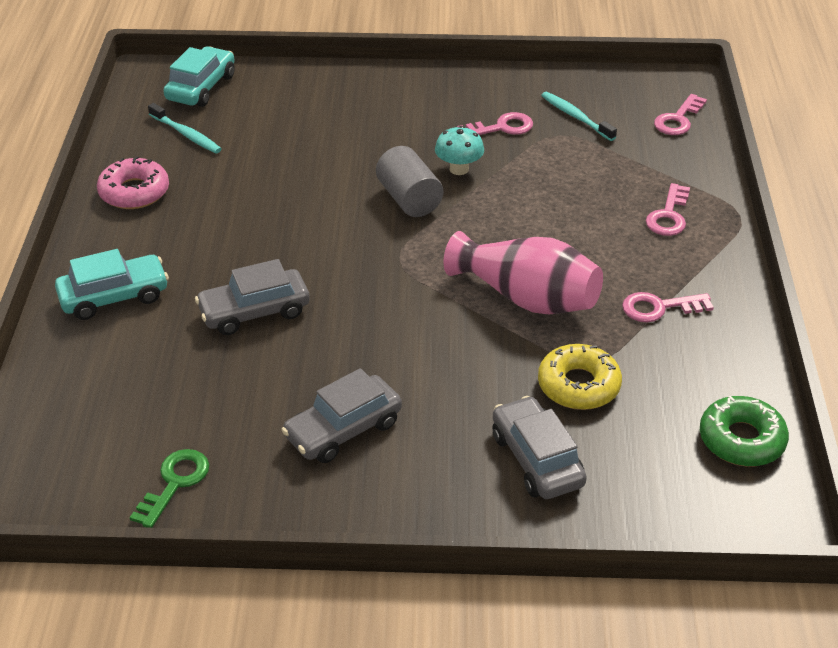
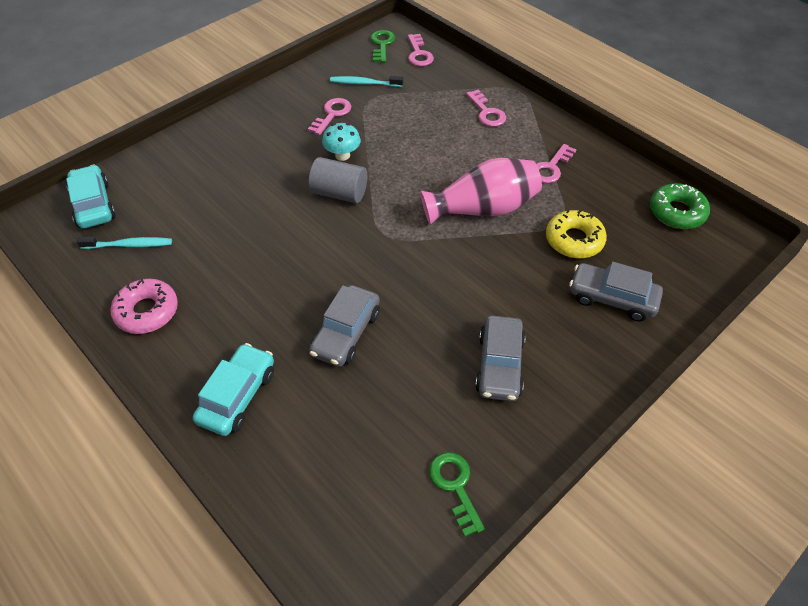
camera: 45 degrees left, 10 degrees up
(650, 90) = (382, 44): none -> green key

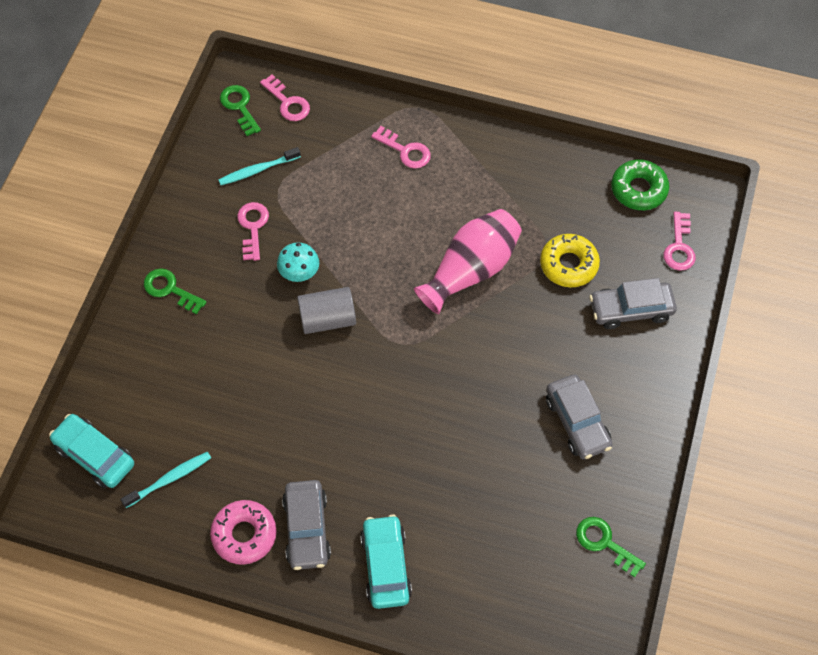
camera: 30 degrees left, 10 degrees up
(240, 127) = (170, 289): none -> green key
(346, 333) = (434, 460): grey car -> grey car (307, 529)
(551, 167) = (504, 191): pink key -> pink key (679, 247)

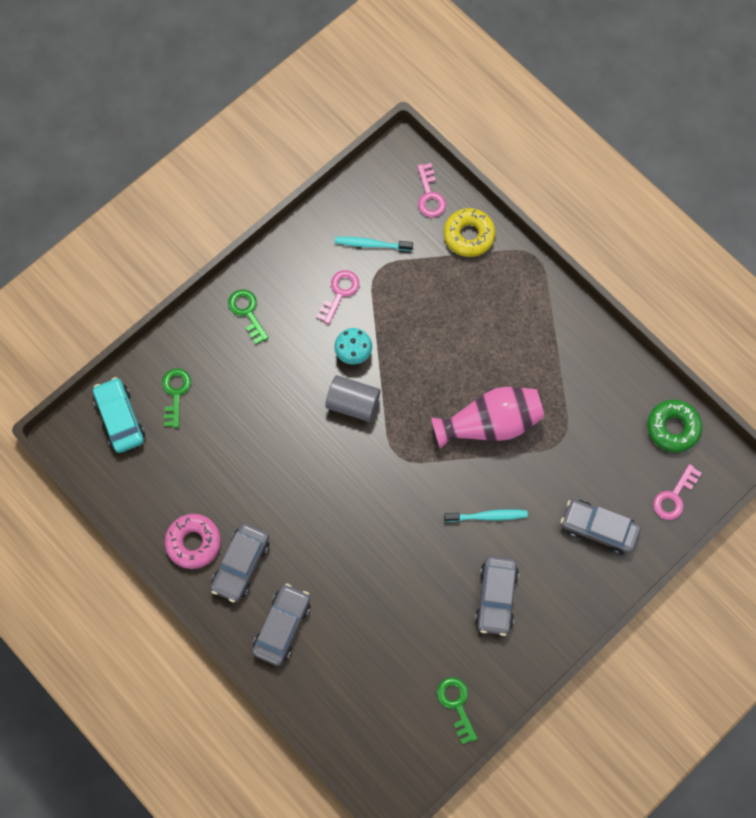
camera: 30 degrees right, 10 degrees up
(169, 479) = (163, 468): turquoise toothbrush -> turquoise toothbrush (487, 516)
(239, 107) = (388, 179): green key -> green key (175, 393)
(386, 566) = (282, 626): turquoise car -> grey car
(405, 151) = (500, 290): pink key -> none
(568, 265) = (572, 462): yellow donut -> yellow donut (468, 235)

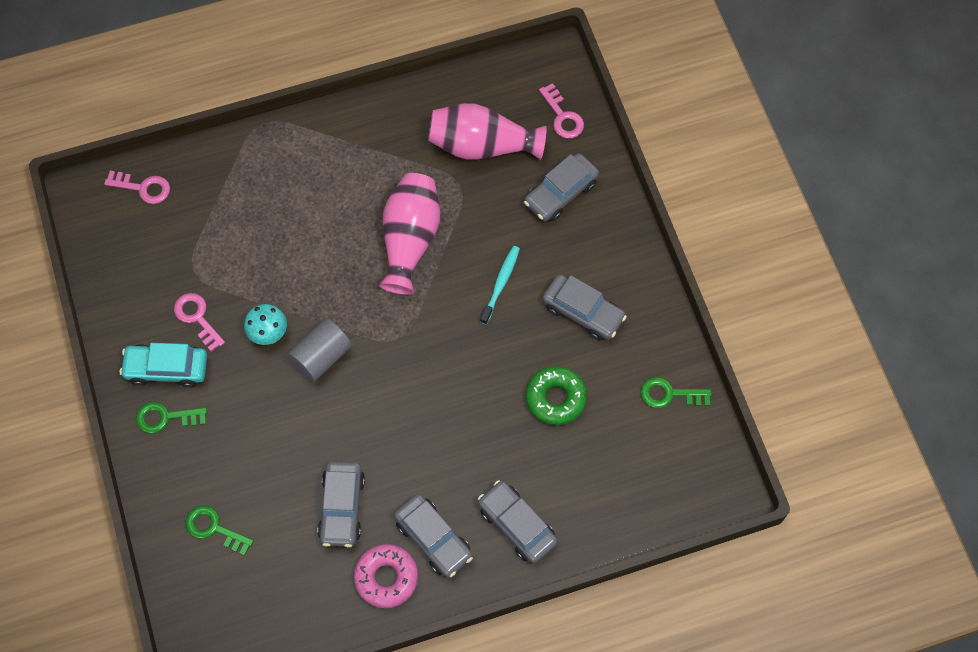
camera: 65 degrees left, 5 degrees down
(120, 418) = (210, 599): turquoise car -> turquoise car (167, 368)
(235, 481) = (342, 507): none -> grey car
(371, 244) = (163, 265): turquoise toothbrush -> none
(468, 235) = (207, 172): yellow donut -> none
(608, 441) = (482, 146): none -> pink vase
(673, 428) = (497, 87): green donut -> green donut (555, 398)

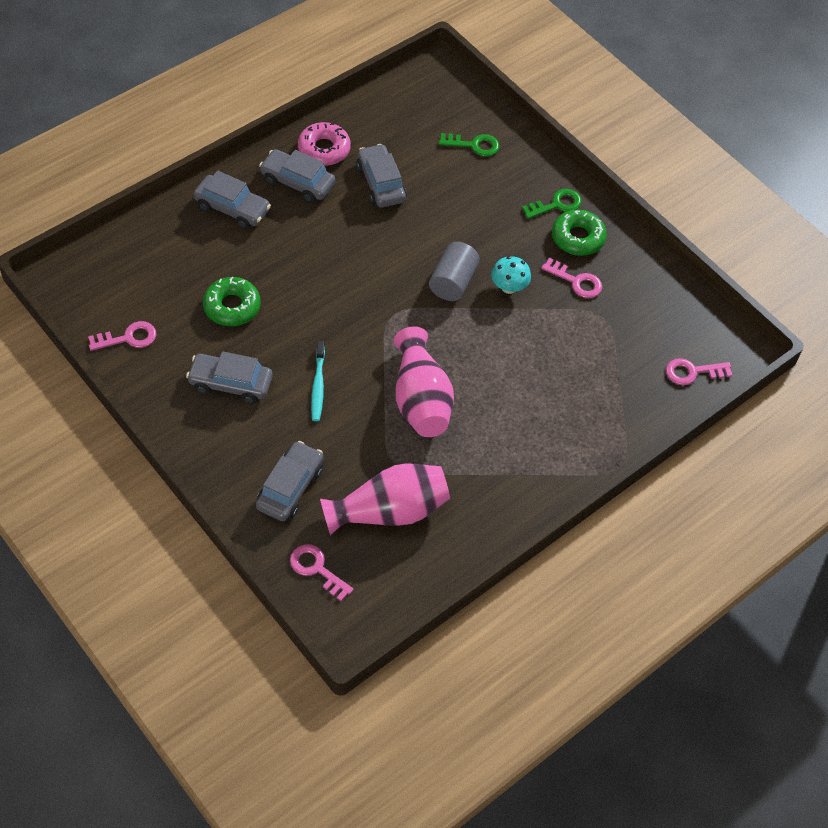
camera: 155 degrees right, 10 degrees down
(167, 368) = (578, 238): turquoise car -> green donut
(669, 394) = (128, 338): green key -> pink key

